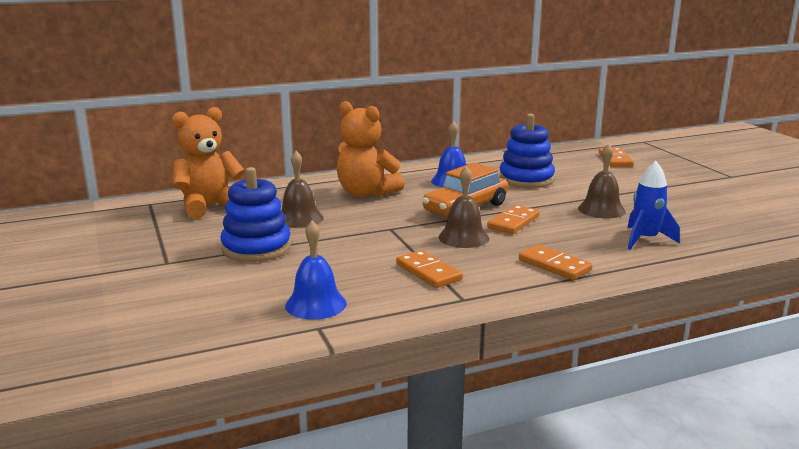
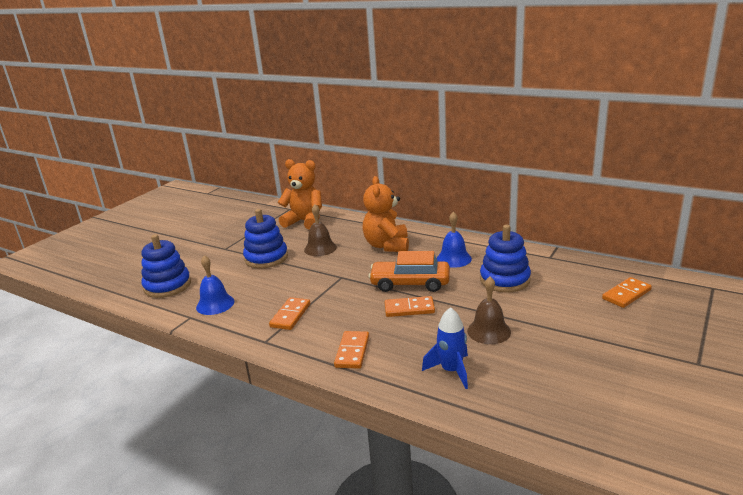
camera: 55 degrees right, 5 degrees up
(190, 322) = (167, 286): none -> blue stacking toy
(463, 237) = (358, 304): brown bell -> none

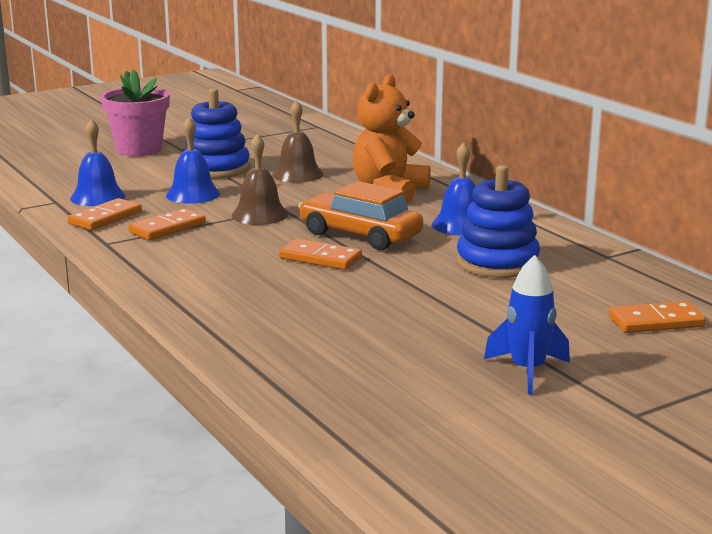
camera: 25 degrees right, 5 degrees down
(167, 286) = (69, 168): blue stacking toy -> none
(198, 257) = (139, 150): none -> pink flower pot
(275, 283) = (193, 194): none -> blue bell
(305, 221) = (318, 143): orange teddy bear -> none
(352, 352) = (191, 278): orange domino -> orange domino (105, 218)
(451, 371) = (281, 326): blue rocket -> blue rocket (527, 371)
(489, 331) = (389, 305): brown bell -> brown bell (259, 215)

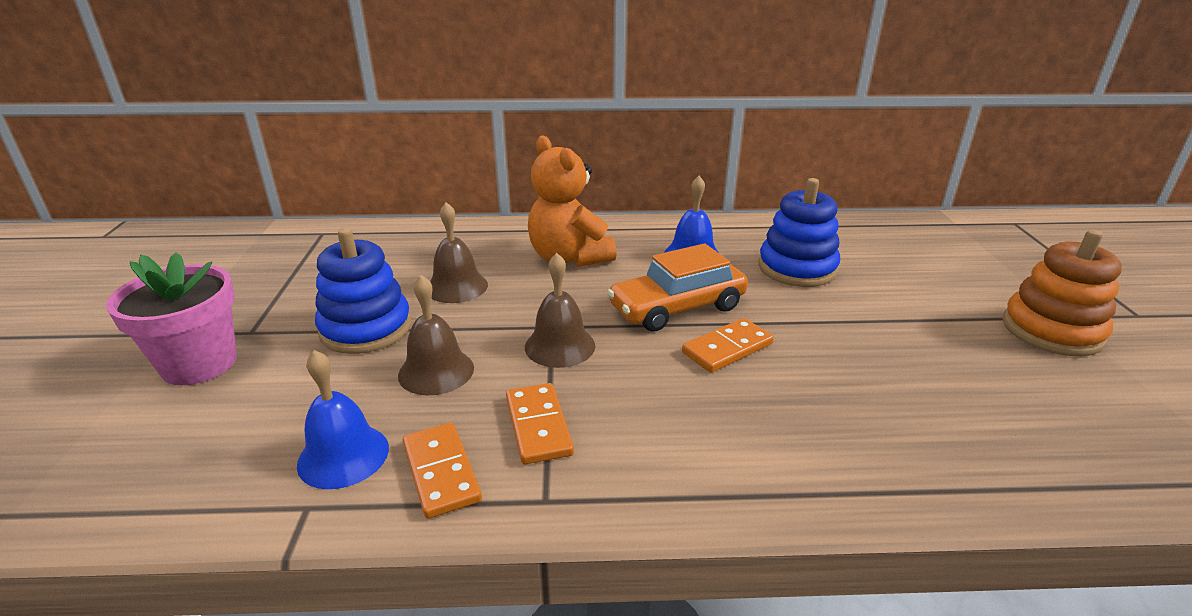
camera: 60 degrees left, 10 degrees up
(193, 194) = (436, 371): blue bell -> brown bell
(527, 371) = (1051, 331): blue rocket -> orange stacking toy
(656, 321) = (952, 252): orange domino -> none

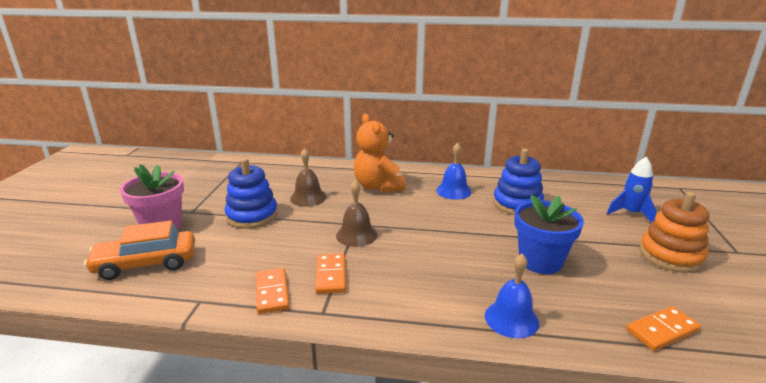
camera: 10 degrees right, 5 degrees down
(343, 455) = (224, 279): blue bell -> blue bell (511, 319)
(436, 371) = (284, 241): brown bell -> none
(677, 307) = (433, 220): orange car -> orange car (146, 263)
(727, 348) = (454, 246): orange domino -> orange domino (662, 330)
(869, 361) = (540, 261): none -> blue flower pot
(966, 268) = (630, 213): none -> blue rocket

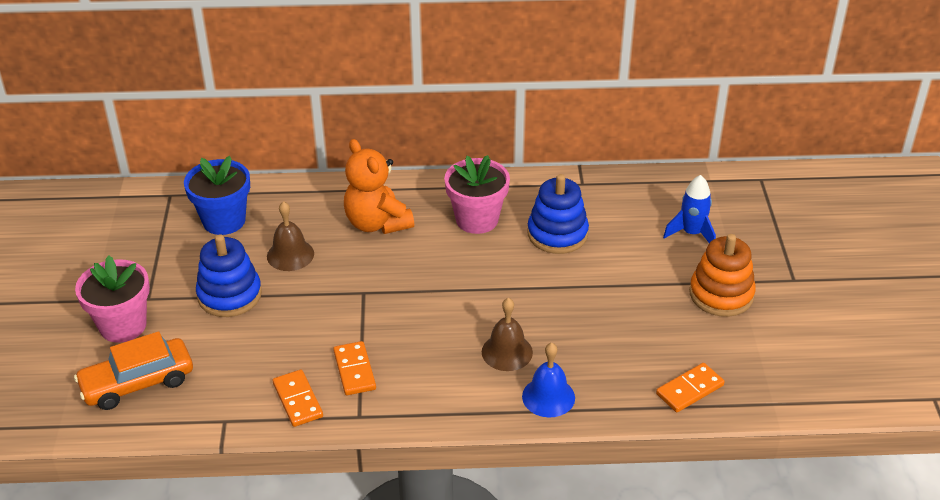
camera: 10 degrees left, 15 degrees up
(356, 235) = (368, 309): brown bell -> brown bell (507, 352)
(453, 191) = (477, 219): blue bell -> pink flower pot
(540, 261) = (580, 321): blue flower pot -> blue flower pot (224, 221)

